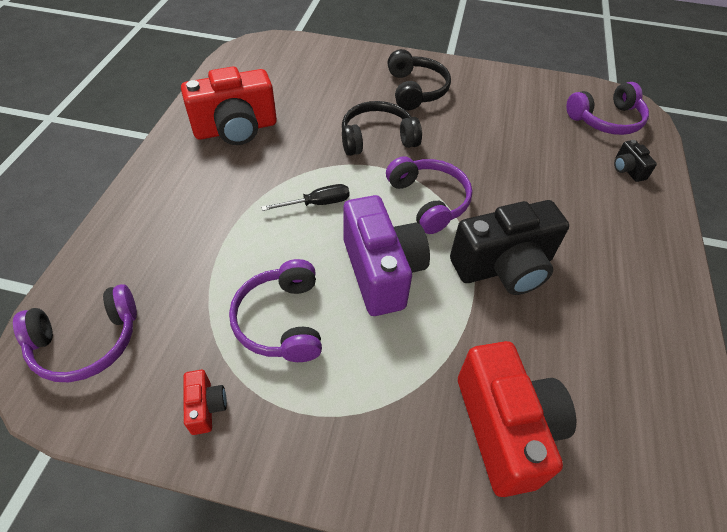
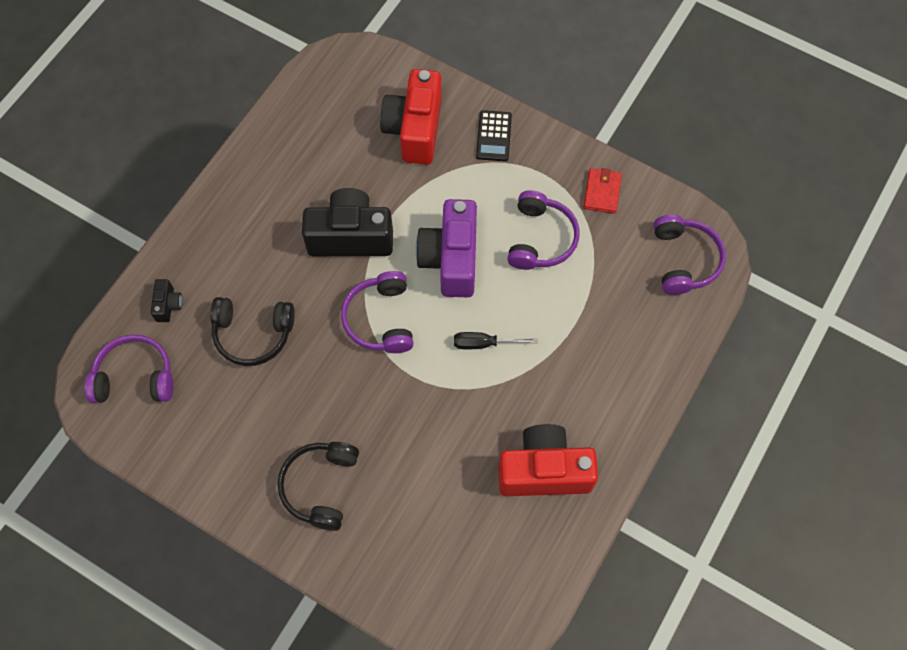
camera: 160 degrees left, 15 degrees up
(86, 342) = (684, 260): purple headphones -> purple headphones turned 90 degrees clockwise
(206, 407) = (602, 192): red camera -> red wallet
(377, 138) = (397, 415): black headphones -> black headphones (253, 333)
(387, 452) = (493, 136): none -> black calculator

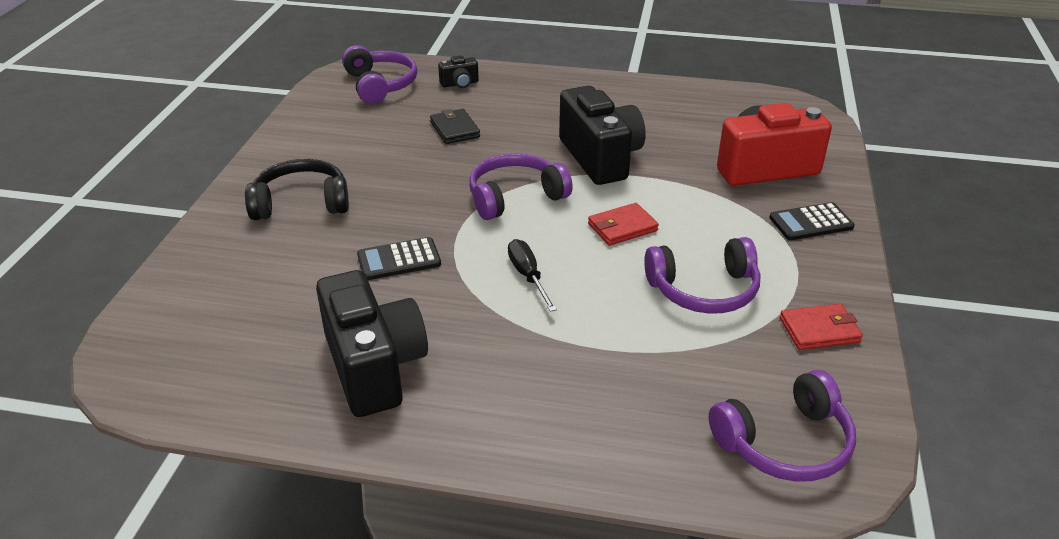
camera: 70 degrees right, 30 degrees down
(253, 333) = (455, 129): black headphones -> black wallet
(430, 427) = (399, 260): none -> black calculator
(451, 259) = (622, 227): purple camera -> red wallet
(544, 471) = (374, 367): red camera -> black camera

